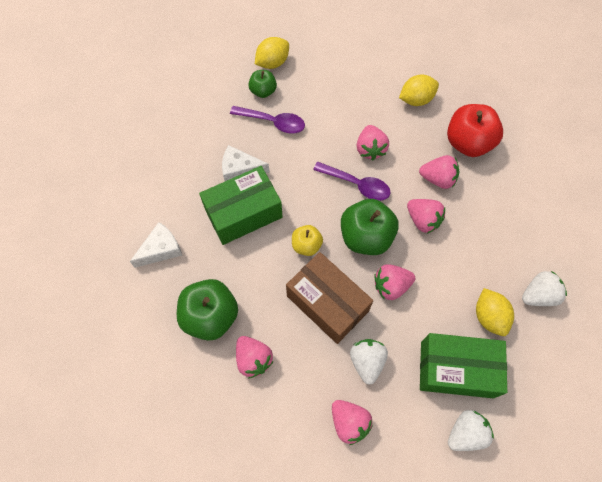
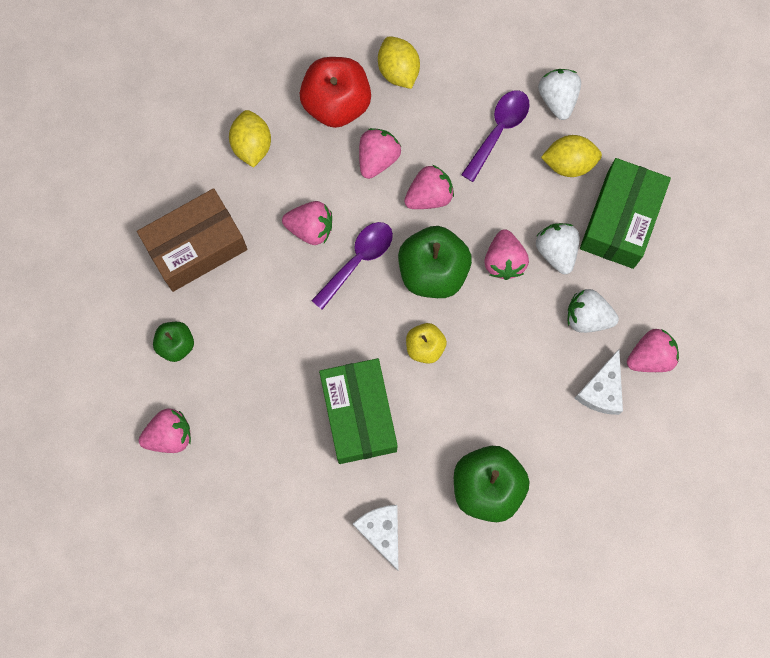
camera: 75 degrees left, 10 degrees up
(240, 169) = (292, 404): white cheese -> white cheese (602, 390)
(253, 359) = (553, 446): pink strawberry -> pink strawberry (169, 435)
(272, 62) = (131, 319): yellow lemon -> yellow lemon (398, 70)
(273, 122) = (231, 343): purple spoon -> purple spoon (498, 130)
(327, 303) = (506, 342): brown box -> brown box (196, 247)
(466, 433) = (690, 235): white strawberry -> white strawberry (556, 251)

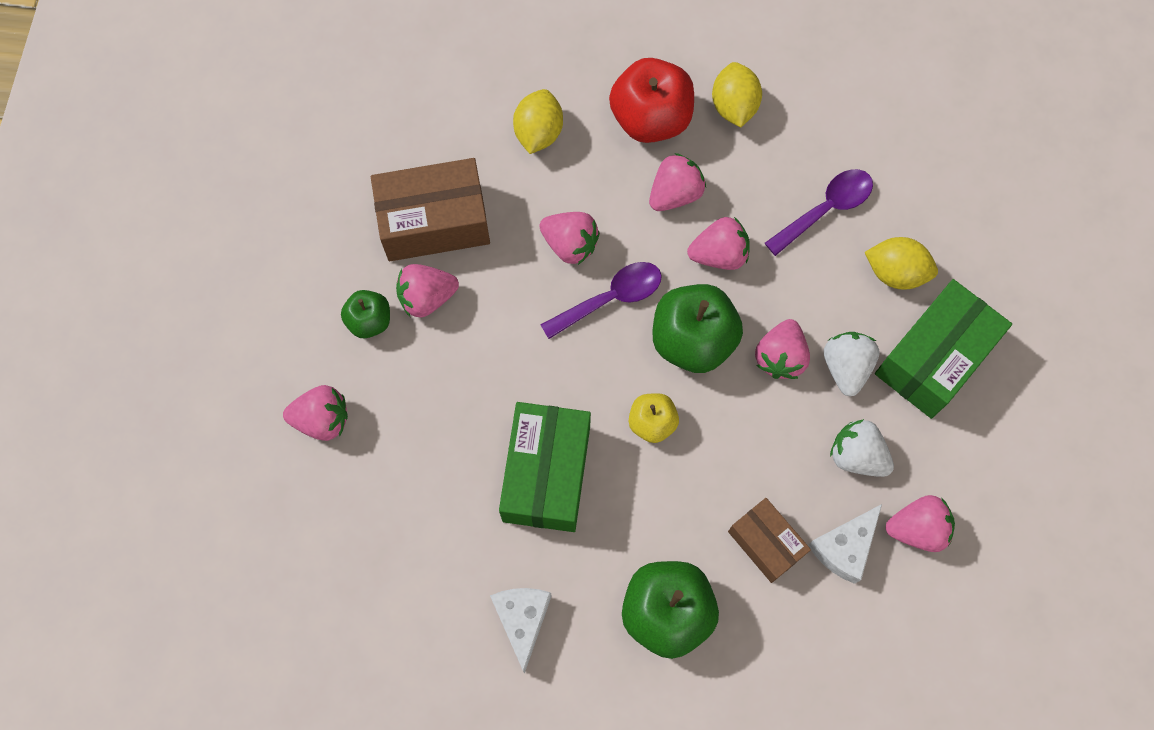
camera: 20 degrees right, 5 degrees down
(214, 310) = (427, 297): none -> pink strawberry
(542, 408) = (766, 543): none -> brown box
(557, 99) = (907, 196): white strawberry -> none

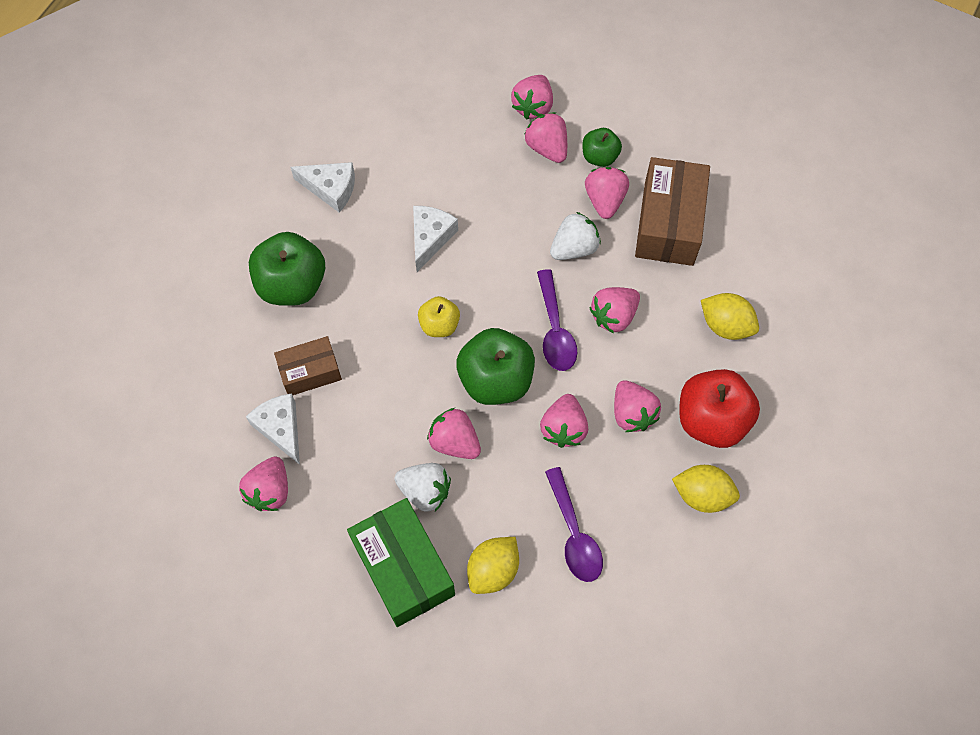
camera: 110 degrees right, 5 degrees down
(376, 383) = (547, 147): none -> pink strawberry
(546, 474) = (430, 238): green box -> white cheese
(857, 455) = (348, 468): white strawberry -> white strawberry (574, 247)

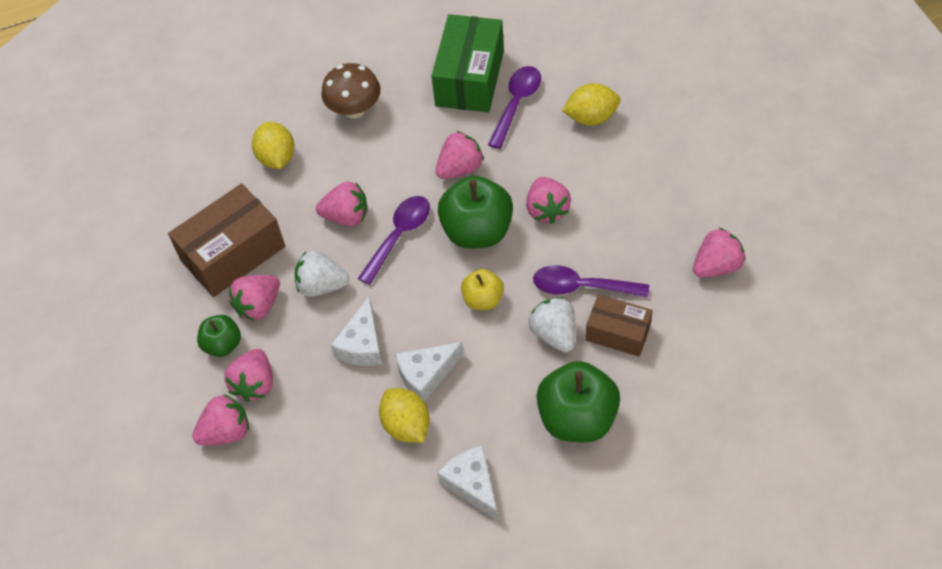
camera: 135 degrees left, 10 degrees down
(281, 428) = (675, 305): white cheese -> white cheese (362, 344)
(369, 391) = (581, 287): none -> purple spoon
(403, 568) = (653, 155): green box -> green box (469, 78)
(425, 491) = (597, 192): white strawberry -> white strawberry (554, 334)
(632, 413) = (403, 147): pink strawberry -> none
(702, 494) = (409, 73): yellow lemon -> yellow lemon (406, 425)
(711, 419) = (354, 109): red apple -> brown mushroom

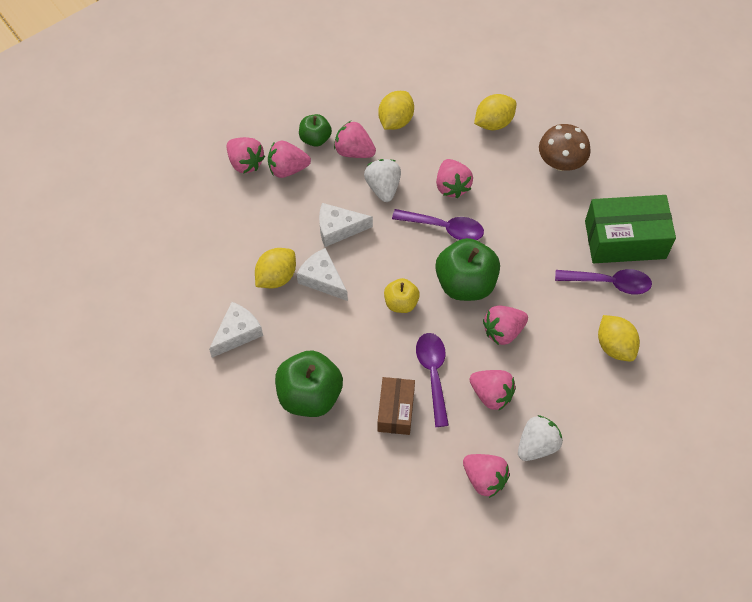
camera: 70 degrees right, 5 degrees up
(233, 253) = (395, 120): brown box -> yellow lemon
(460, 168) = (525, 255): pink strawberry -> pink strawberry (491, 394)
(554, 334) = (382, 362): white strawberry -> white strawberry (537, 445)

